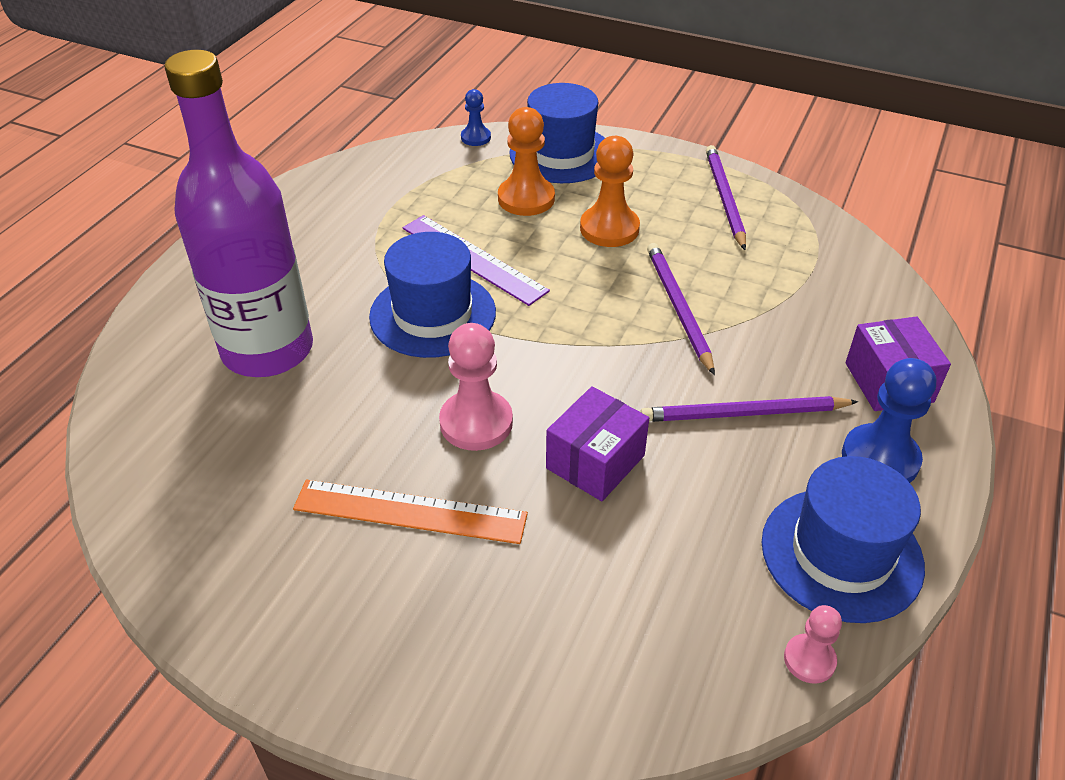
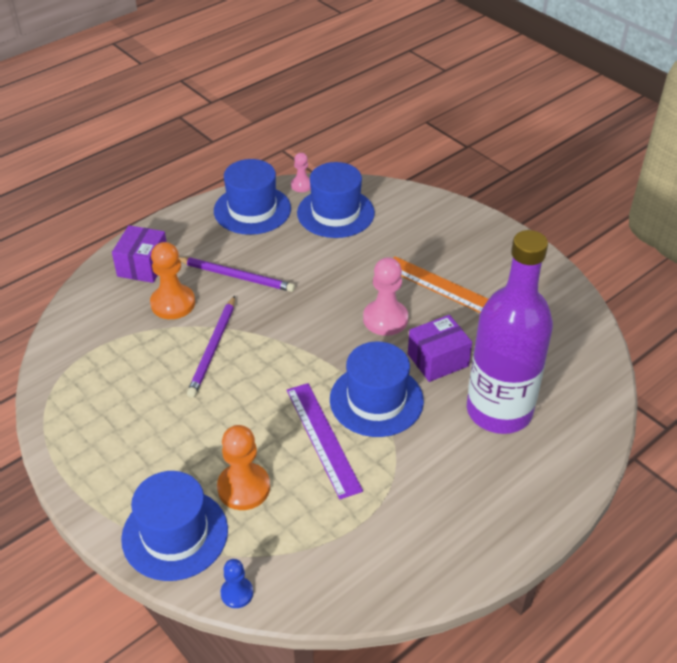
camera: 155 degrees left, 0 degrees up
(595, 462) = (333, 279): purple box -> purple box (438, 360)
(609, 229) = (203, 430): orange pawn -> orange pawn (173, 303)
(689, 609) = (335, 213): none -> blue hat
(724, 198) = (91, 427): purple pencil -> none
(880, 458) = (192, 236): blue pawn -> none

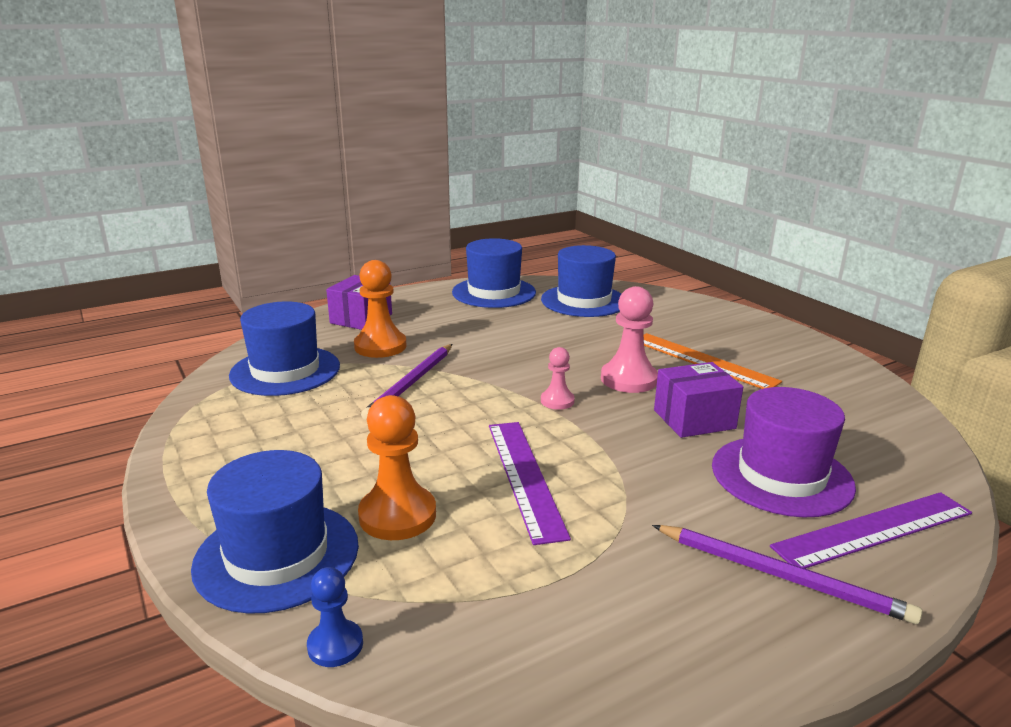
camera: 10 degrees right, 20 degrees down
(236, 276) = (460, 333): purple pencil -> purple pencil (781, 576)
(301, 185) = (551, 282): pink pawn -> pink pawn (557, 401)
(376, 400) = (606, 447): blue hat -> blue hat (285, 371)
(499, 411) = (781, 476): purple bottle -> purple hat
(555, 452) = (873, 530): none -> purple ruler

